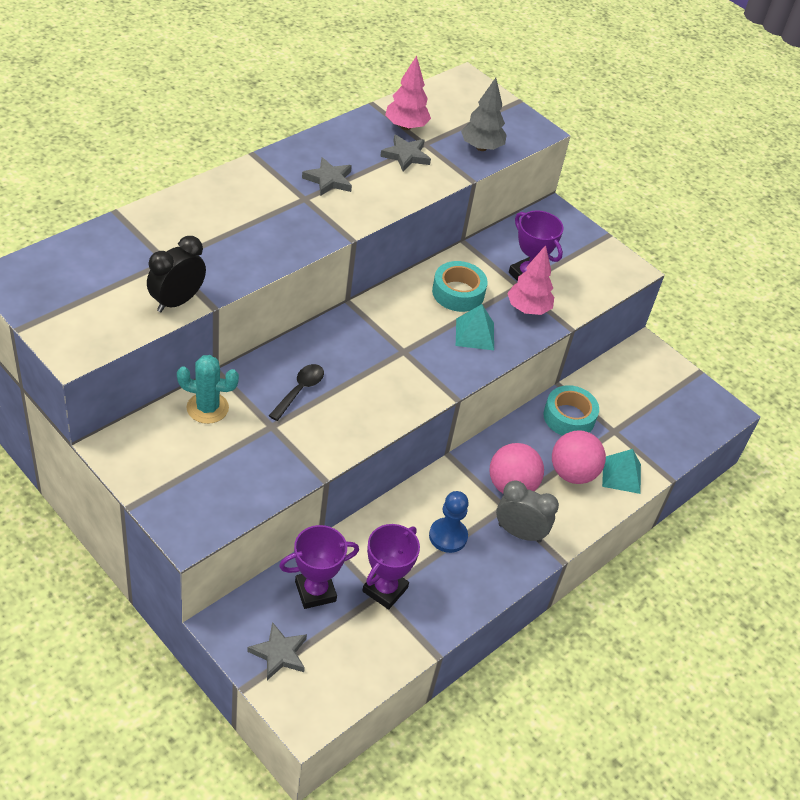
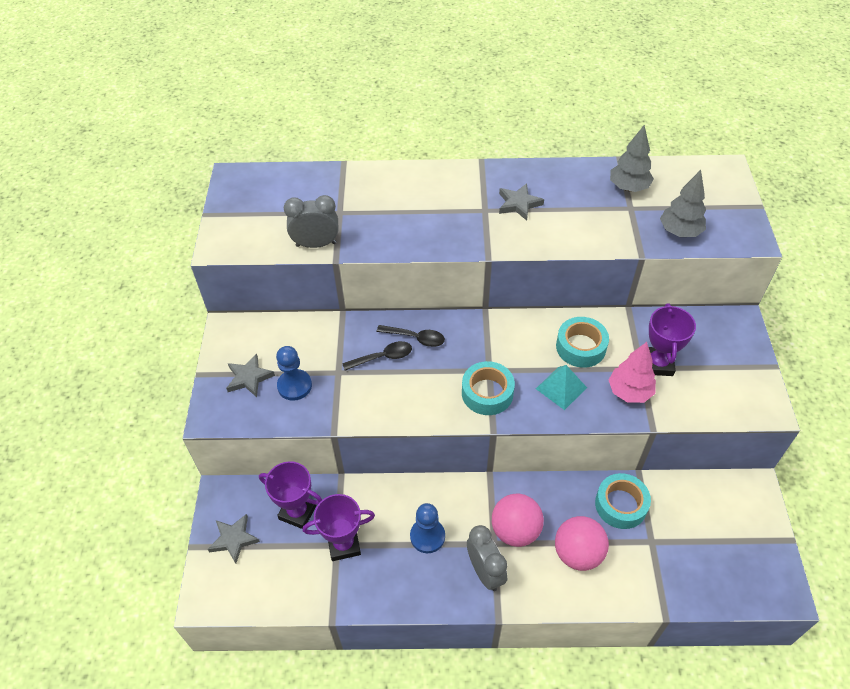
camera: 50 degrees right, 5 degrees up
(177, 301) = (316, 244): black clock -> grey clock
(207, 408) = (310, 335): turquoise cactus -> none
(243, 461) = (294, 386): none -> blue pawn
(312, 358) = (415, 338): none -> black spoon
(406, 126) = (628, 187): pink tree -> grey tree
(406, 156) = (603, 211): grey star -> grey star (249, 378)
(421, 370) = (487, 393): none -> turquoise tape
(621, 475) = (621, 583): turquoise pyramid -> none

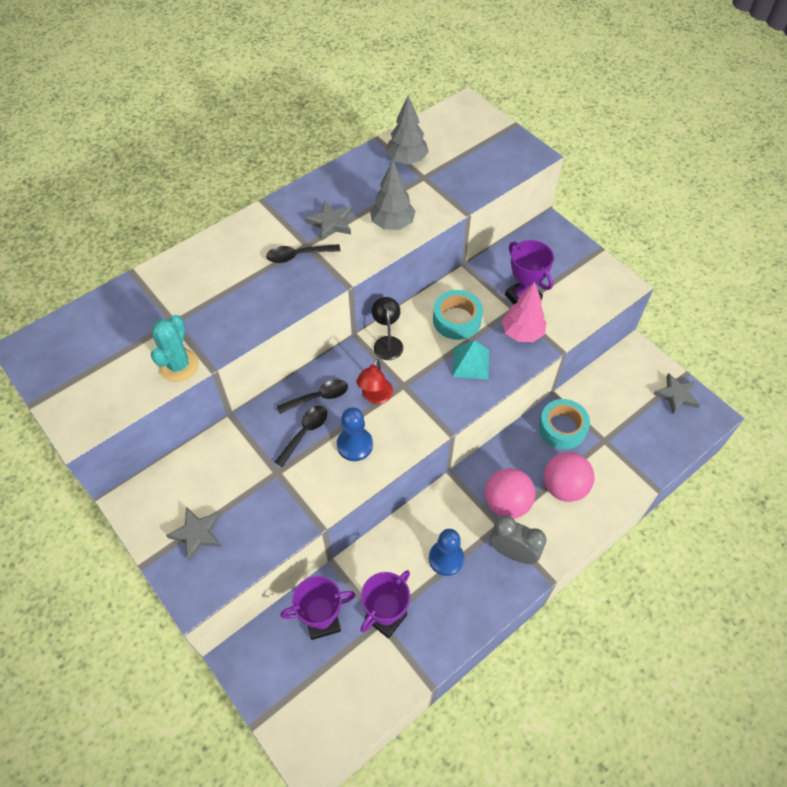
camera: 40 degrees left, 5 degrees up
(234, 539) = (287, 688): grey star -> grey star (676, 395)
(294, 386) = (248, 511): blue pawn -> blue pawn (355, 445)
(316, 244) = (179, 365): grey clock -> turquoise cactus
(459, 365) = (375, 397): none -> red lamp
(470, 215) = (298, 256): none -> black spoon
(487, 393) = (418, 405): turquoise tape -> none
(506, 330) = (387, 342): none -> black lamp
(679, 232) = (477, 177): grey tree -> grey tree (392, 224)

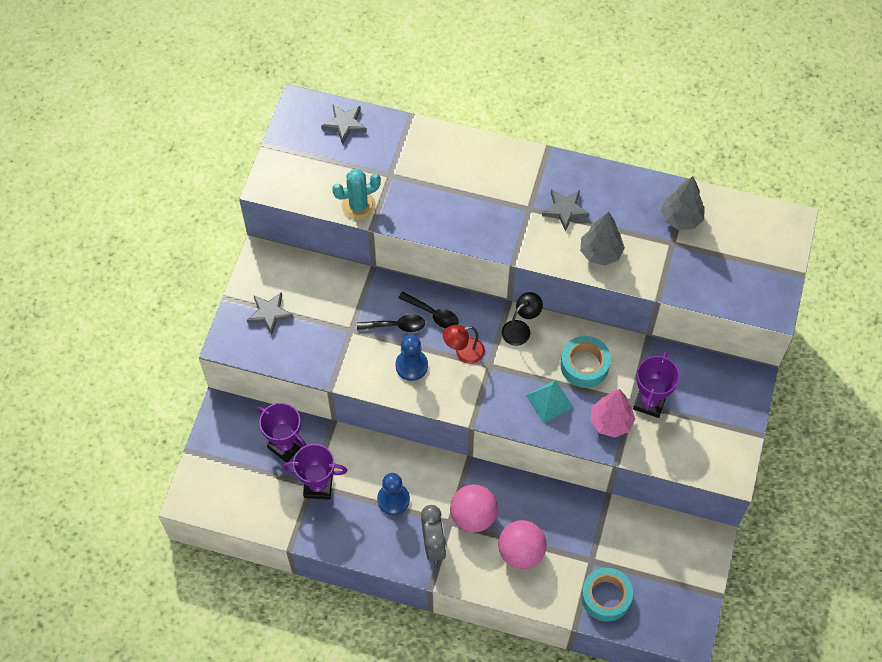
camera: 55 degrees right, 5 degrees up
(298, 256) = (514, 210): black spoon -> none
(562, 428) = (578, 520): turquoise tape -> turquoise tape (606, 597)
(676, 395) = (687, 598): grey star -> grey star (344, 125)

